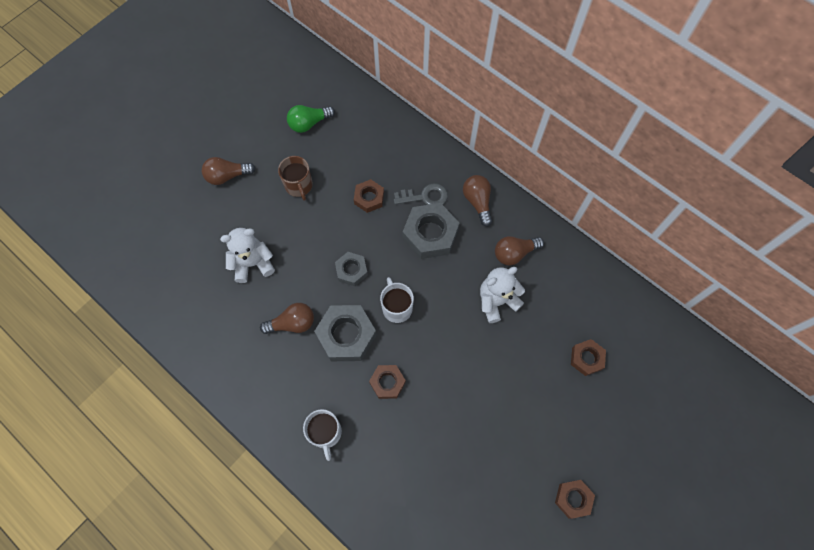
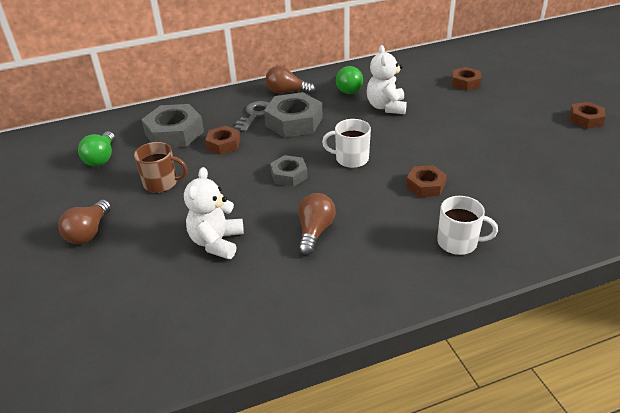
camera: 60 degrees left, 30 degrees down
(346, 335) = (357, 198): grey nut -> grey nut (174, 133)
(514, 253) = (349, 88): brown light bulb -> green light bulb

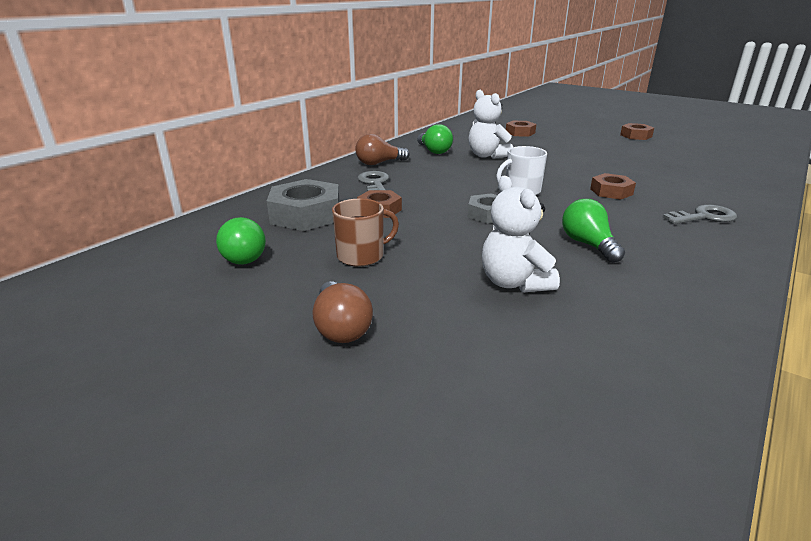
camera: 35 degrees left, 10 degrees down
(294, 122) = (423, 180): grey nut -> none
(314, 231) = (588, 244): brown light bulb -> green light bulb
(458, 242) = (704, 217): white mug -> grey key

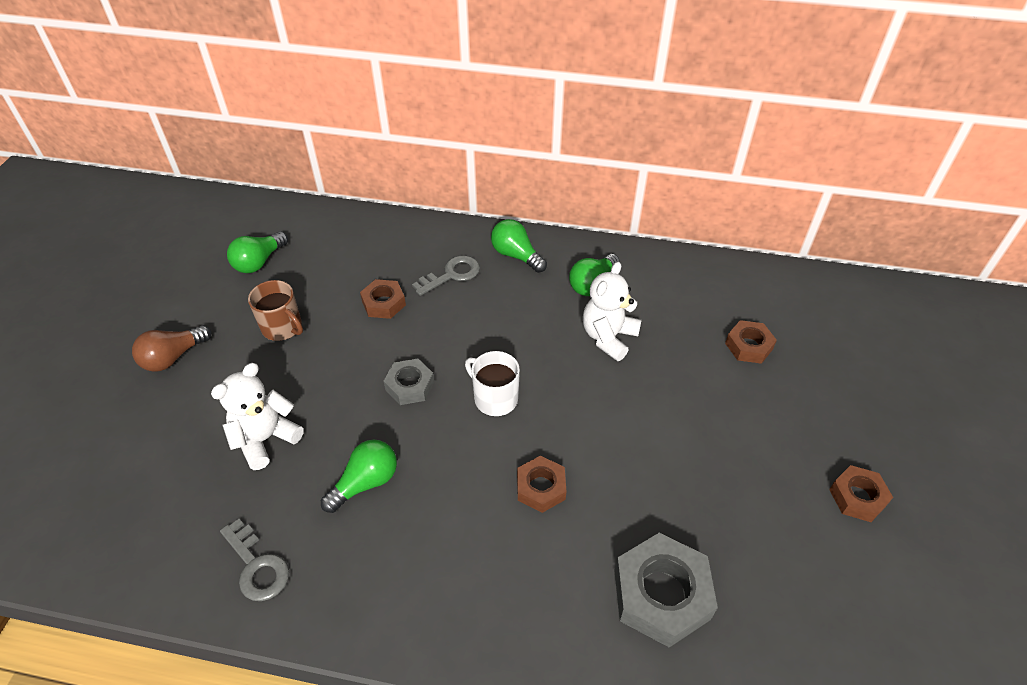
camera: 65 degrees right, 20 degrees up
(306, 214) = (350, 261): grey nut -> grey nut (661, 594)
(379, 163) = (516, 255): brown light bulb -> green light bulb
(704, 217) = (498, 595): grey key -> grey key (257, 566)

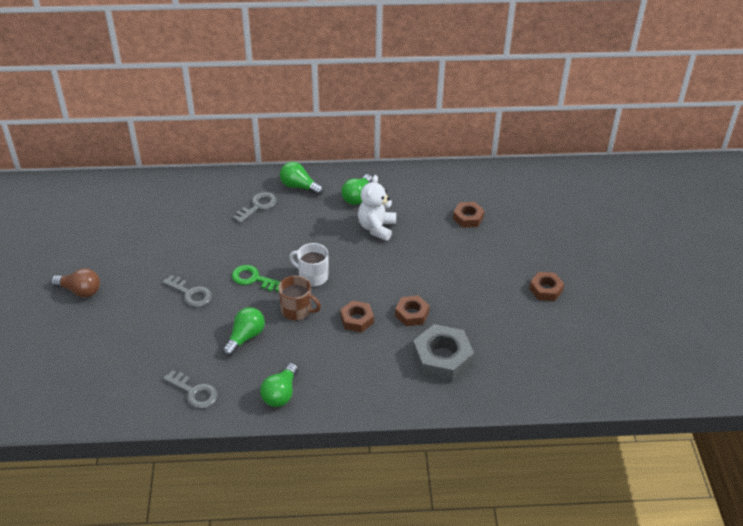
camera: 15 degrees left, 5 degrees down
(173, 357) = (80, 291): brown light bulb -> brown light bulb turned 105 degrees counterclockwise
(259, 262) = (113, 220): green light bulb -> green light bulb (281, 394)
(265, 439) = (169, 326): white teddy bear -> none
(283, 327) = (151, 259): brown mug -> brown mug (297, 310)
(315, 392) = (190, 294): none -> grey key
(383, 303) = (216, 232): brown nut -> brown nut (412, 314)
(410, 386) = (253, 279): grey nut -> green key

